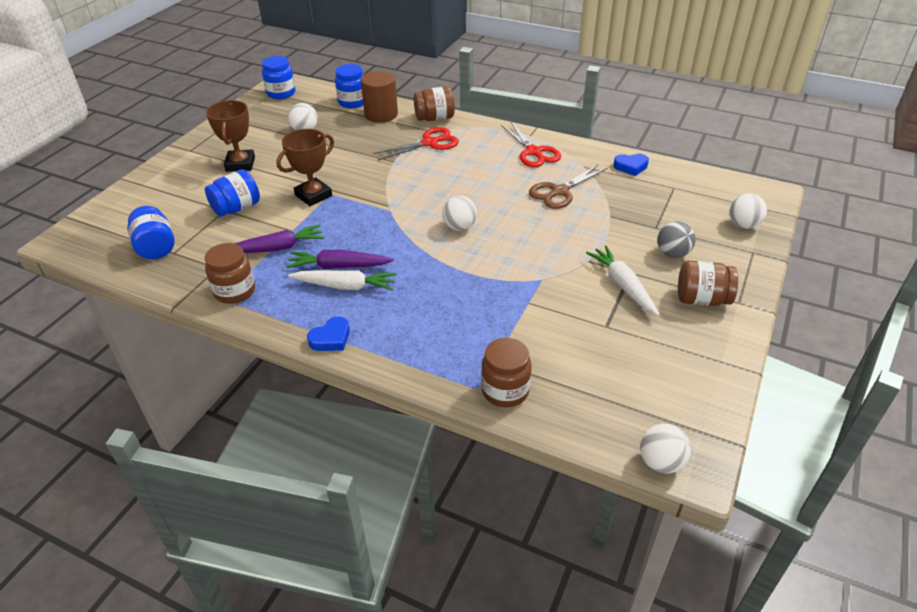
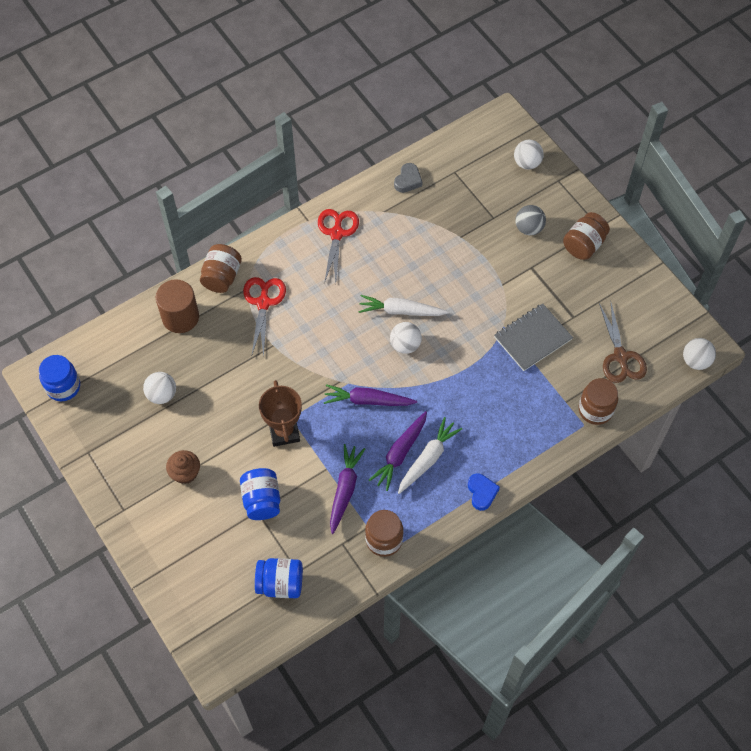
camera: 60 degrees left, 20 degrees up
(240, 164) = (185, 473): brown trophy -> brown cupcake
(352, 102) = (135, 330): blue jar -> none
(381, 227) = (367, 400): none -> purple carrot
(533, 152) = (337, 233): red scissors -> red scissors turned 90 degrees counterclockwise
(548, 305) = (532, 338): none -> grey notebook
(559, 191) = (406, 250): brown scissors -> brown scissors (620, 357)
(622, 285) = (541, 281): white carrot -> white carrot (400, 311)
(631, 167) = (408, 180): blue heart -> grey heart

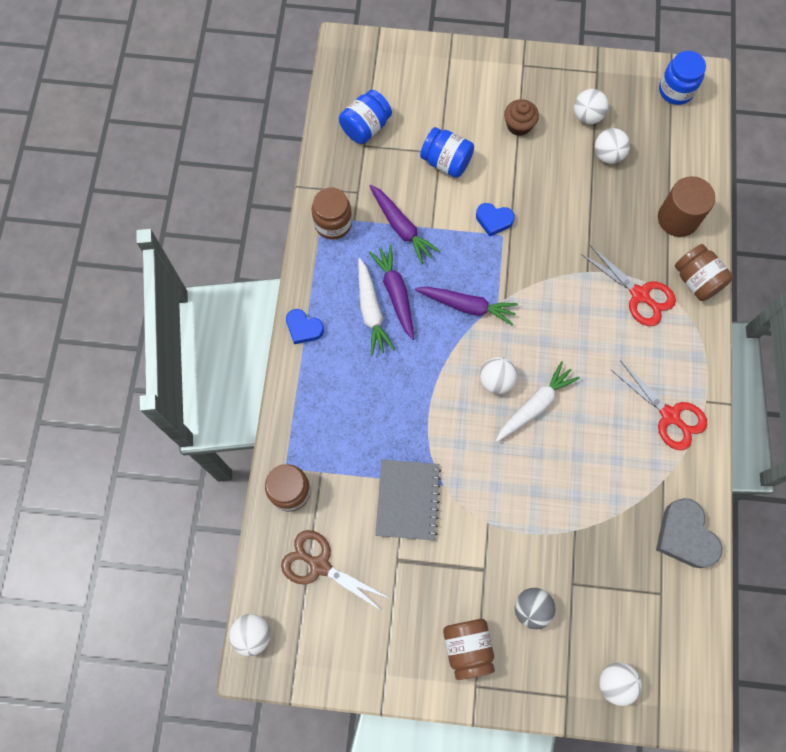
camera: 130 degrees right, 10 degrees up
(137, 431) = (587, 116): none -> white ball
(284, 432) = (493, 220): brown trophy -> blue heart
(367, 400) = (467, 306): purple carrot -> purple carrot turned 60 degrees clockwise
(408, 180) = (685, 536): grey heart -> grey heart, size x1.64

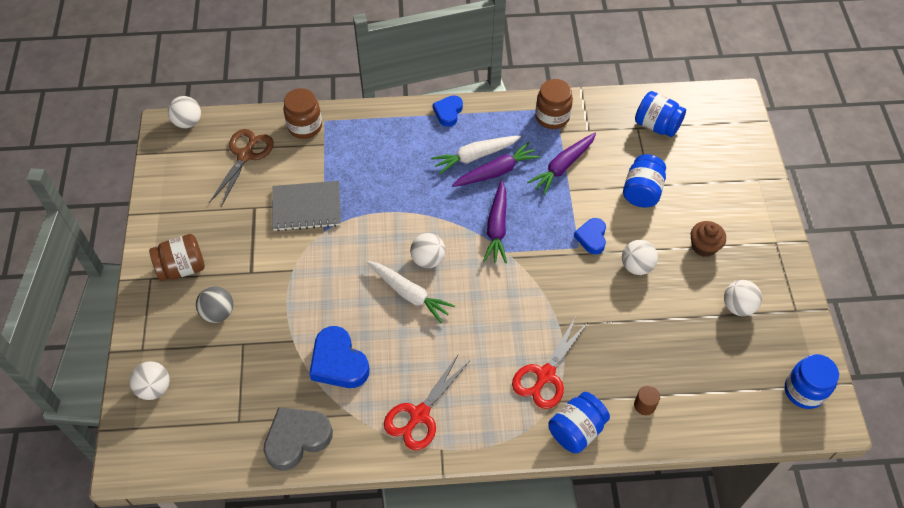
camera: 80 degrees right, 15 degrees down
(605, 486) = (338, 362): none -> blue heart
(608, 155) = (698, 330): white ball -> white ball (636, 266)
(678, 218) = (644, 405): brown cylinder -> brown cylinder, size x0.48
(696, 280) = (576, 430): brown jar -> blue jar

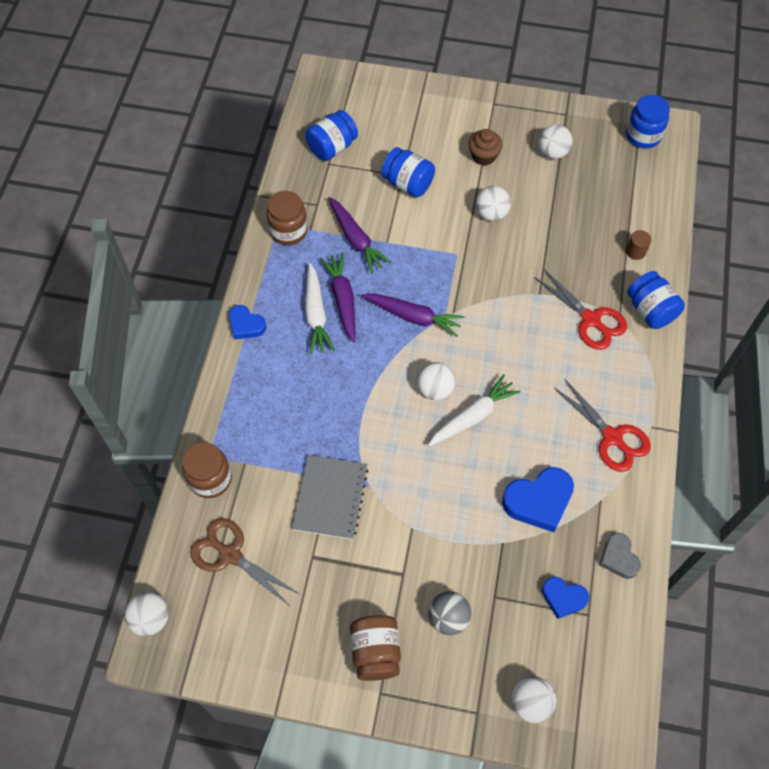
camera: 75 degrees left, 5 degrees up
(297, 439) = (619, 558): grey heart -> grey heart, size x0.61
(591, 238) = (449, 240): blue heart -> blue heart (563, 598)

